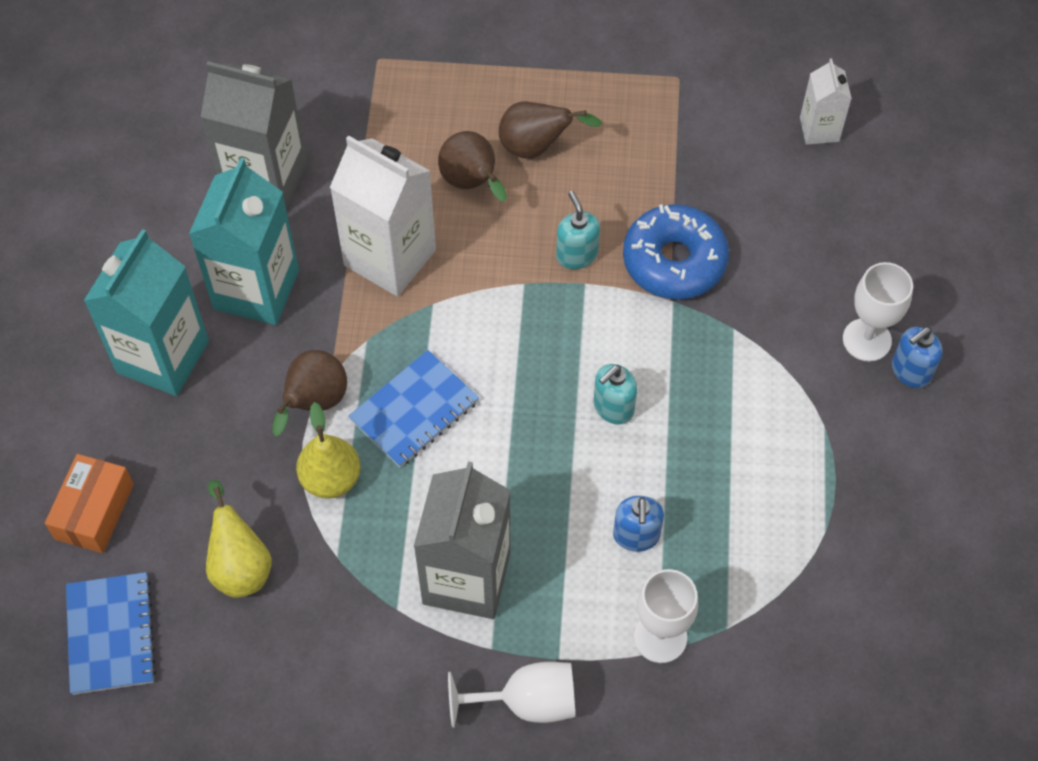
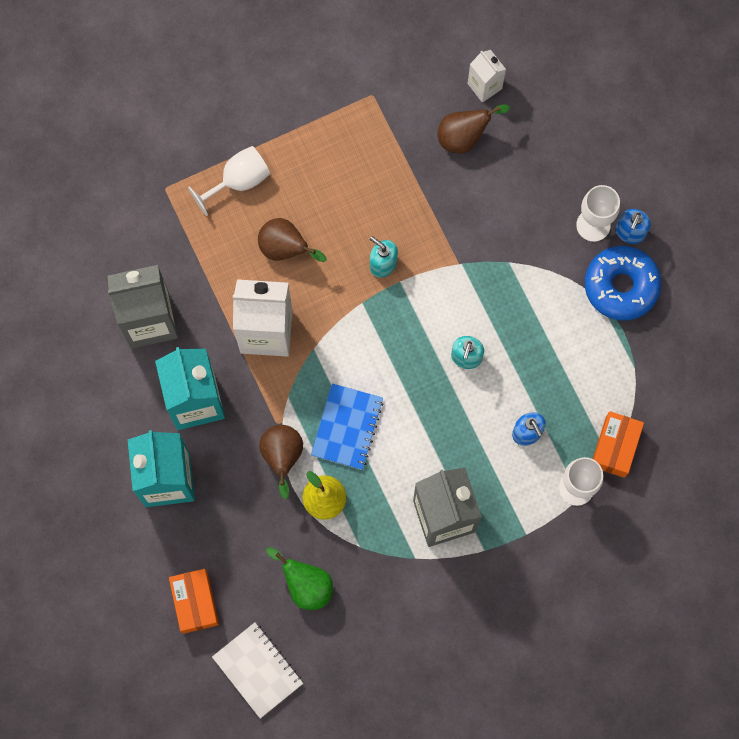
camera: 30 degrees left, 15 degrees up
(111, 634) = (257, 670): blue notebook -> white notebook
(240, 566) = (306, 585): yellow pear -> green pear
(527, 702) = (523, 570): white goblet -> white goblet (238, 181)
(536, 147) = (311, 199): brown pear -> brown pear (464, 137)
(674, 261) = (446, 234): blue donut -> blue donut (621, 286)
(743, 614) = (615, 447): none -> orange box

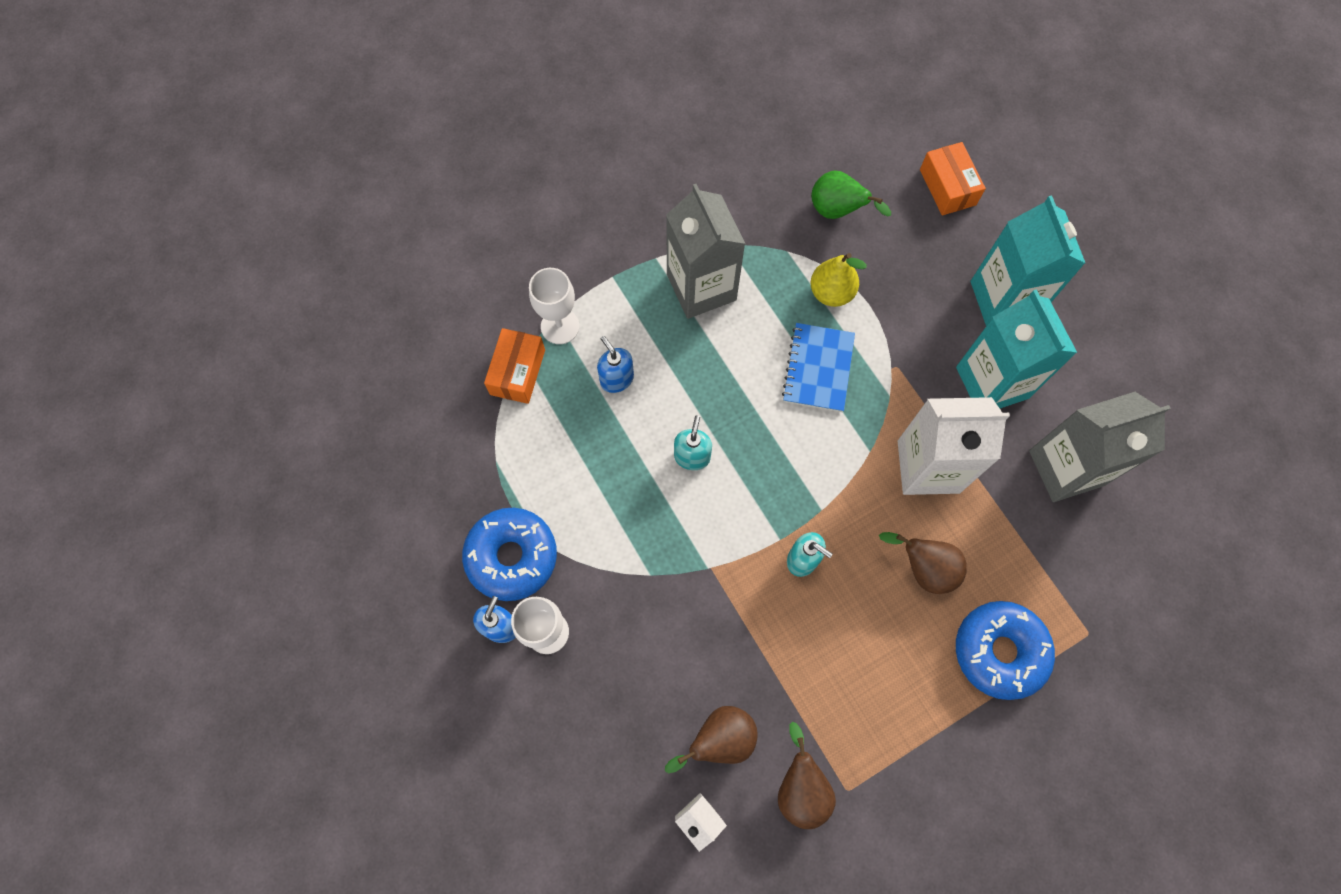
camera: 175 degrees right, 5 degrees down
(238, 181) = (999, 651): white goblet -> blue donut
(257, 670) = (872, 134): white notebook -> none
(282, 457) = (884, 332): brown pear -> brown pear (800, 787)

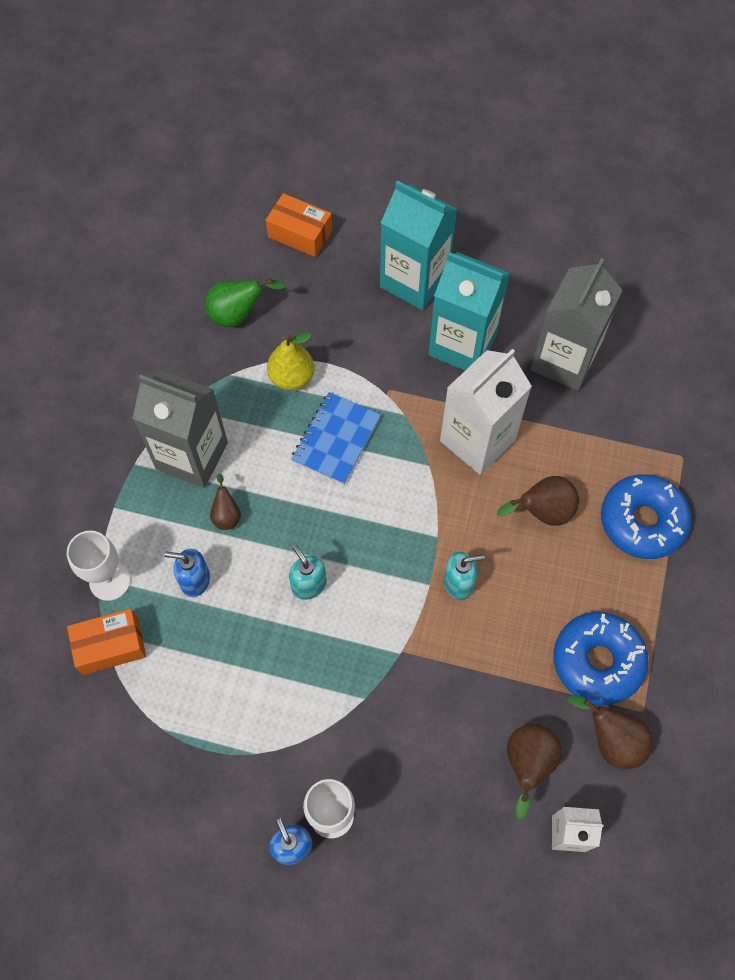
camera: 45 degrees left, 5 degrees down
(512, 556) = (248, 787): blue donut -> blue donut (597, 661)
(517, 372) = (110, 646): orange box -> orange box turned 75 degrees counterclockwise
(683, 352) = (226, 515): none -> brown pear
(818, 368) = (336, 439): blue notebook -> blue notebook turned 60 degrees clockwise

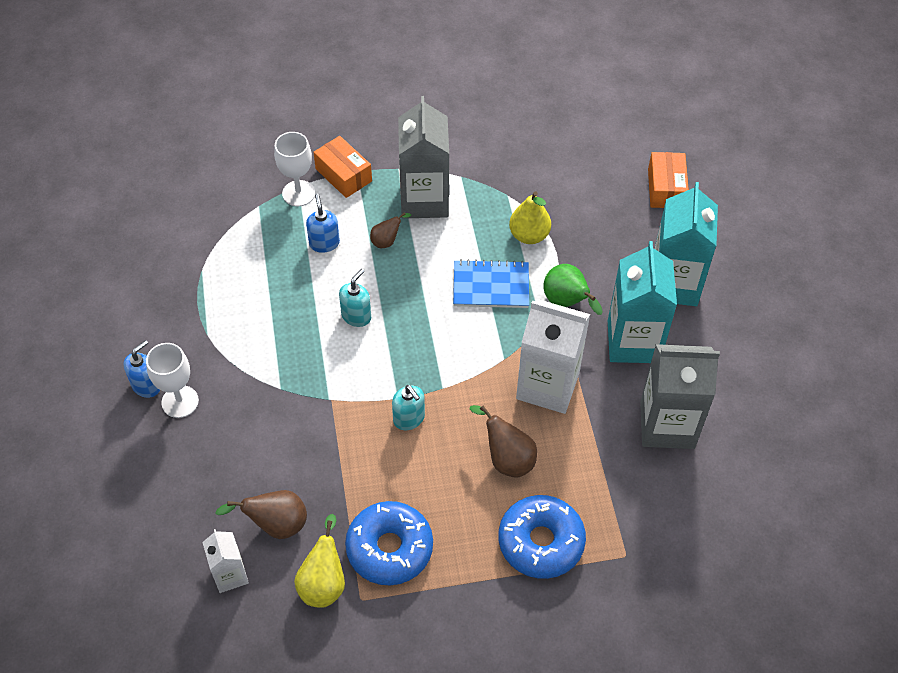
camera: 65 degrees right, 10 degrees down
(110, 646) = (250, 214): orange box -> orange box (343, 175)
(238, 315) = (563, 179): green pear -> green pear (567, 302)
(611, 740) = (323, 582): brown pear -> yellow pear

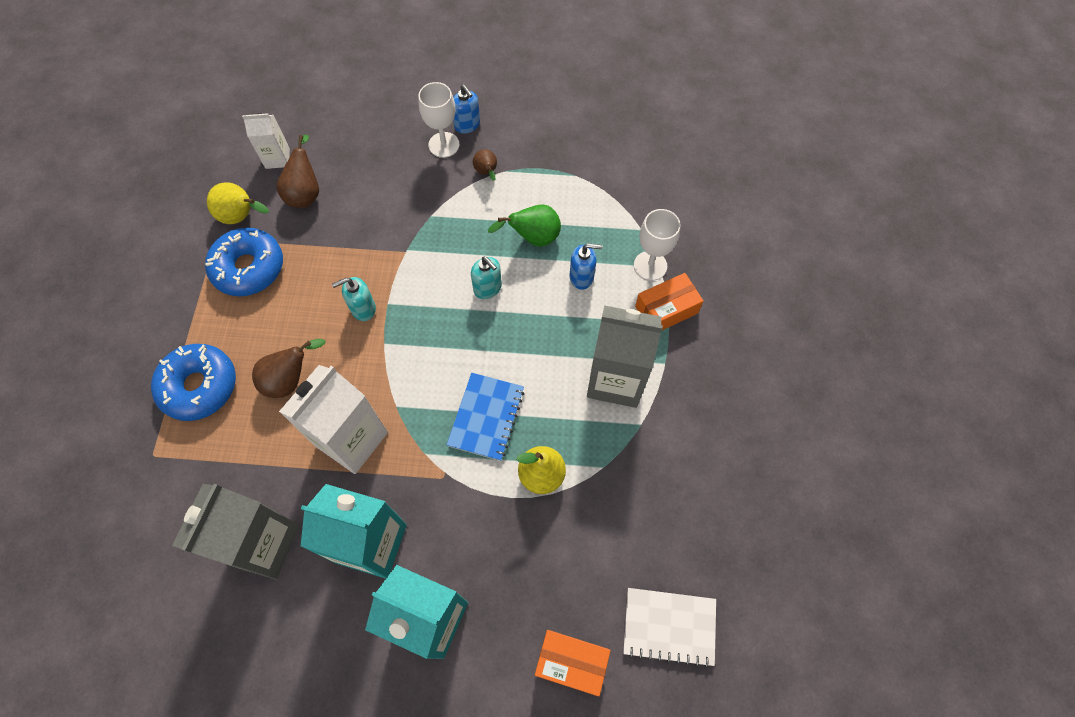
camera: 105 degrees right, 10 degrees up
(387, 241) = (570, 332): brown pear -> brown pear (486, 172)
(567, 302) = (442, 488): green pear -> green pear (533, 238)
(615, 136) = (669, 626): none -> white notebook

